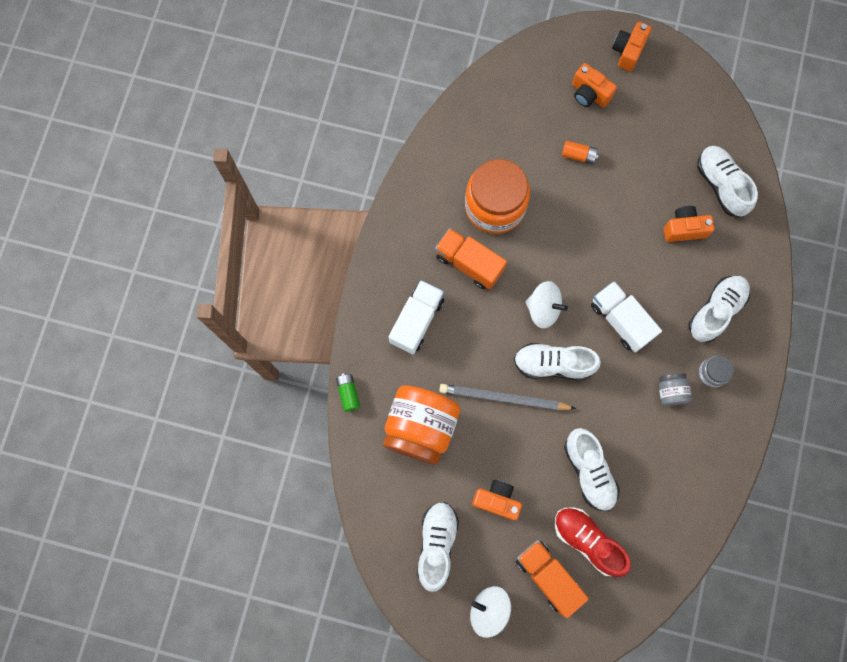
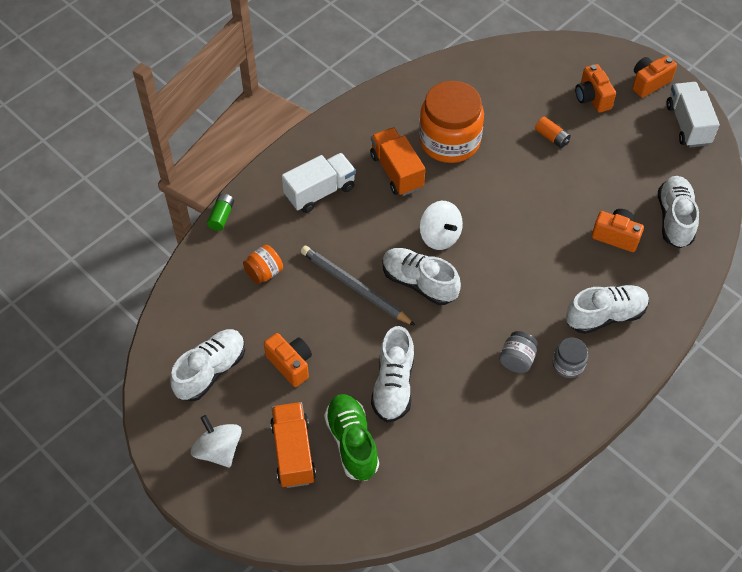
camera: 30 degrees right, 20 degrees down
(420, 428) = (264, 273): orange jar -> orange jar, size x0.46
(588, 541) = (352, 442): red shoe -> green shoe
(621, 320) = (507, 279): white truck -> white truck (687, 124)

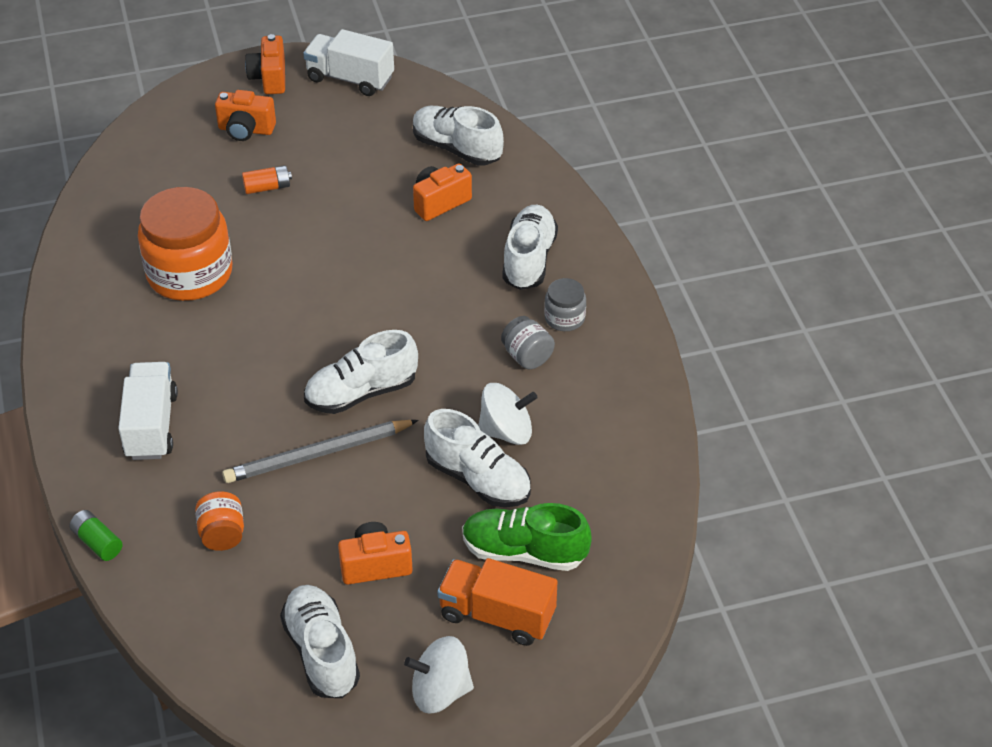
camera: 60 degrees left, 10 degrees down
(396, 171) = (189, 340): orange truck -> none
(440, 236) = (314, 344): white spinning top -> white spinning top (506, 431)

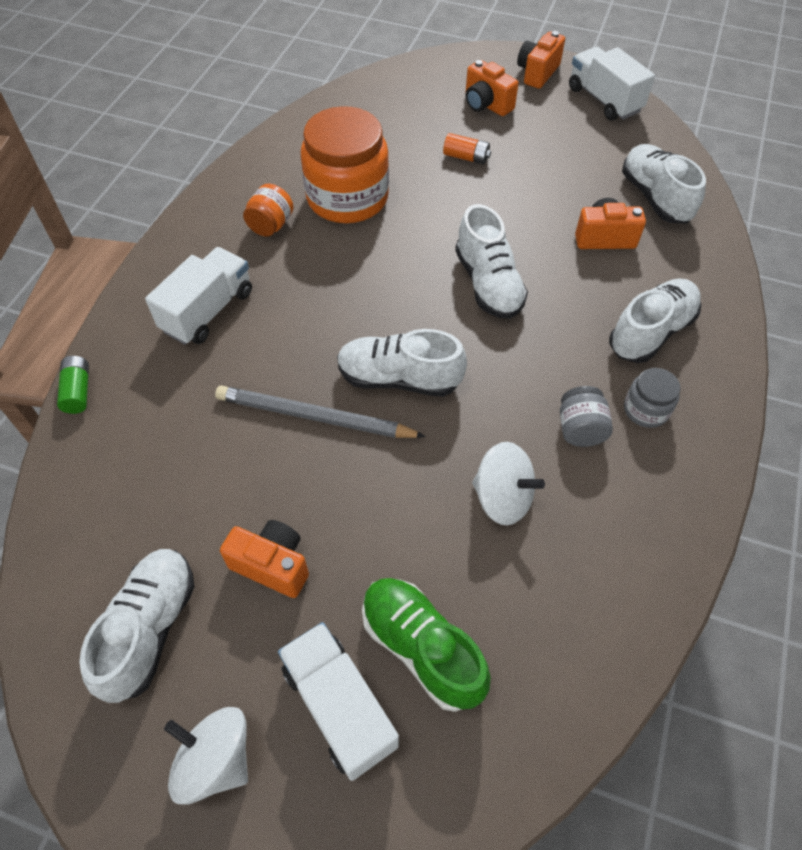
camera: 35 degrees right, 10 degrees up
(222, 534) = (174, 446): orange jar -> orange jar (271, 225)
(478, 479) = (437, 533): white shoe -> white shoe (488, 284)
(497, 615) = (339, 706): orange truck -> white truck

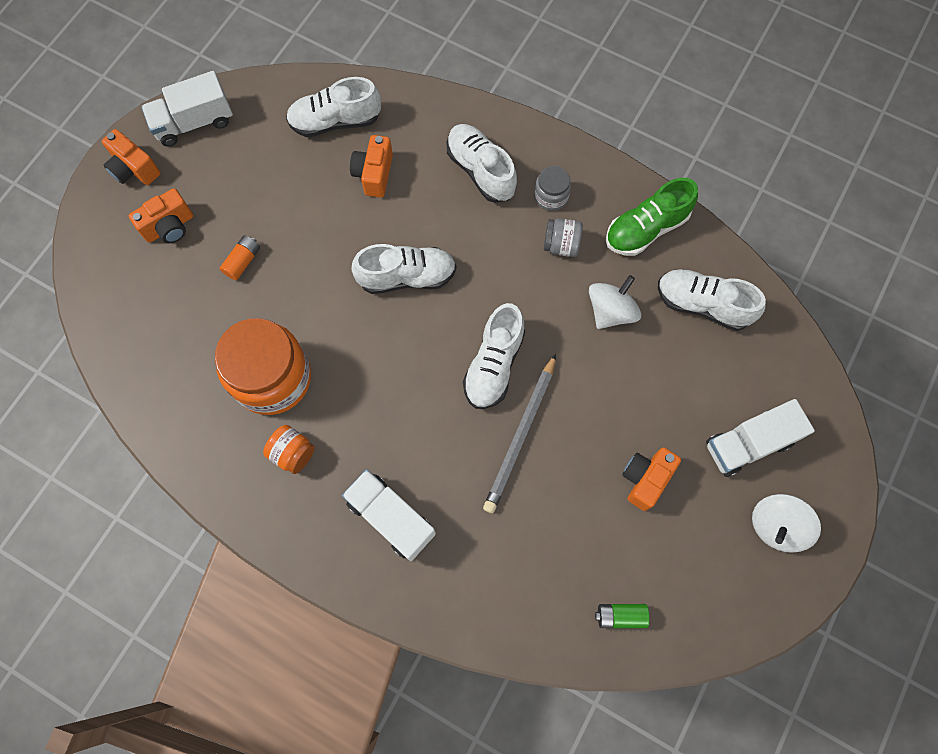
camera: 80 degrees left, 15 degrees up
(78, 391) = (462, 636): green battery -> green battery (620, 616)
(150, 629) = (685, 570): white shoe -> white shoe (702, 305)
(422, 648) = (714, 386): green shoe -> green shoe (646, 229)

